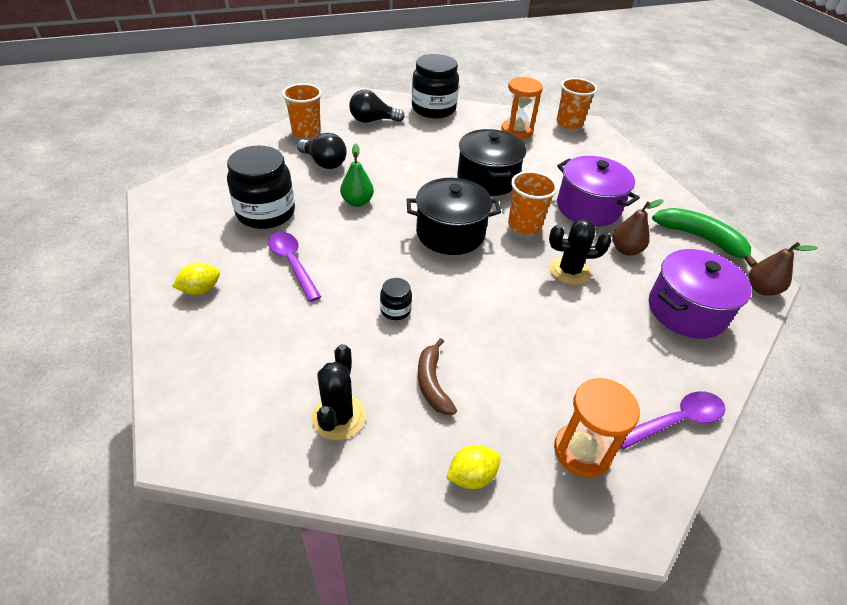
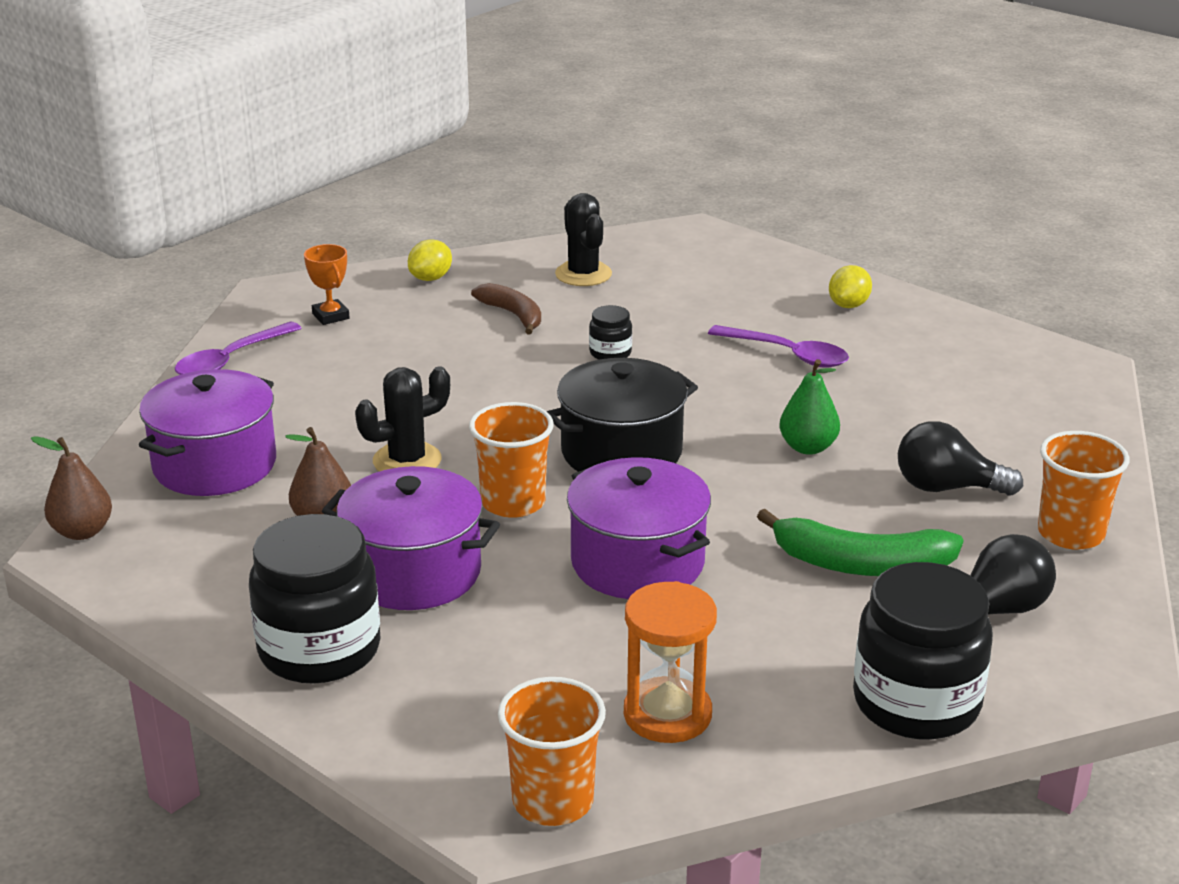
camera: 155 degrees right, 15 degrees down
(266, 213) = (909, 391): black jar -> black jar (319, 650)
(487, 179) = (637, 562): black pot -> purple pot
(582, 451) = (330, 316): orange hourglass -> orange trophy
(700, 238) = (183, 585): green banana -> green banana (861, 564)

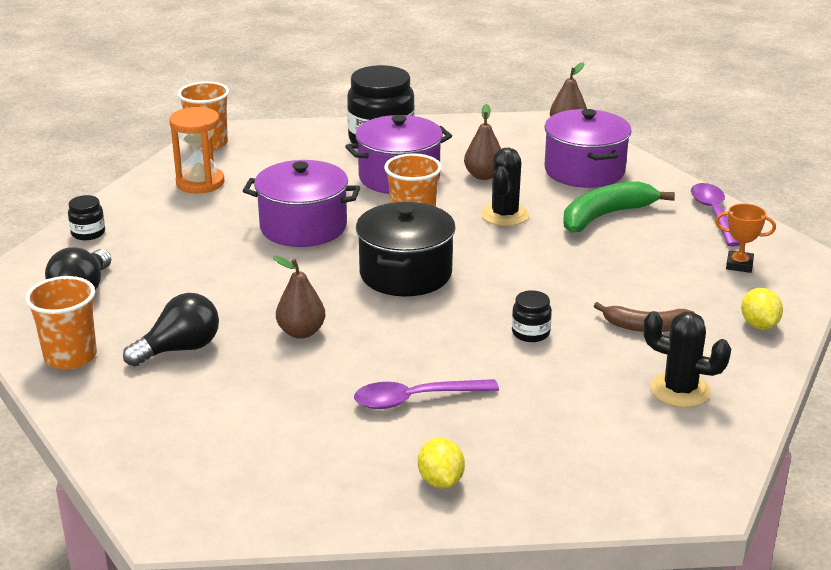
camera: 135 degrees right, 0 degrees up
(808, 447) = (301, 332): green pear -> brown pear
(861, 564) = (183, 279): green banana -> green banana (605, 216)
(916, 703) = (88, 233): black jar -> black jar, size x0.45

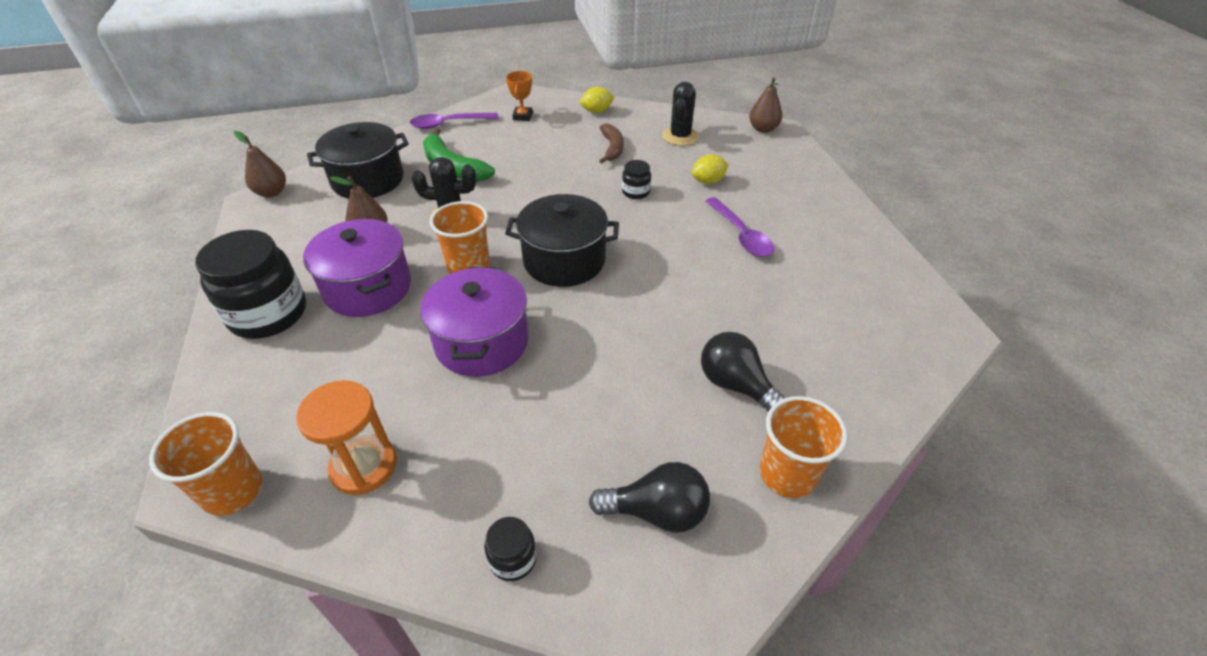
camera: 100 degrees left, 15 degrees up
(301, 332) = (677, 308): brown pear -> brown pear (763, 129)
(440, 481) = (821, 215): yellow lemon -> yellow lemon (708, 181)
(584, 171) = (368, 180): purple pot -> black pot

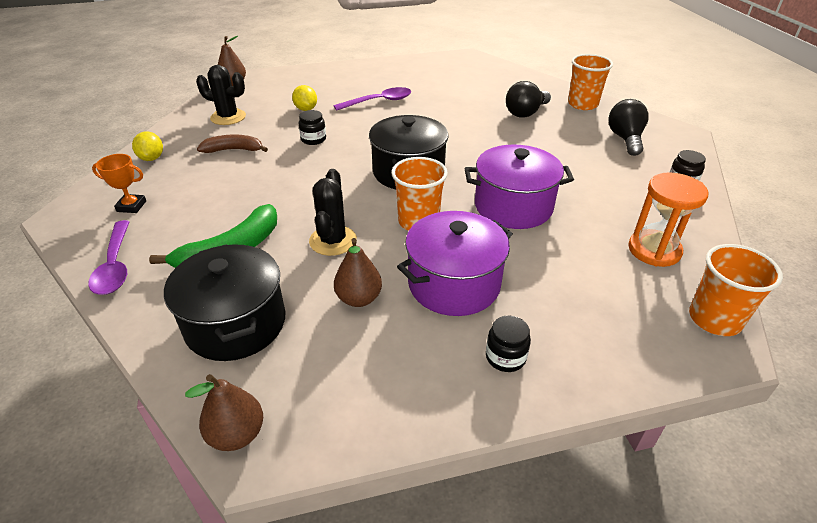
camera: 90 degrees left, 5 degrees down
(268, 314) = (505, 357): black jar -> black jar, size x0.45

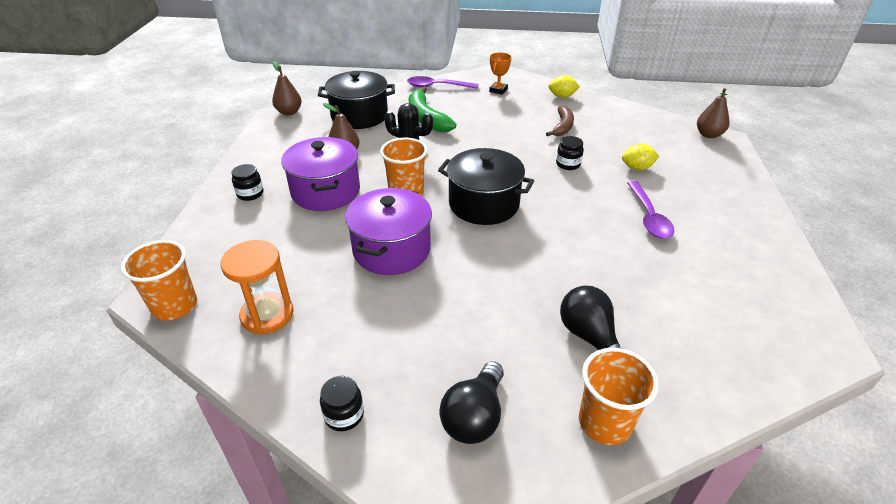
camera: 110 degrees right, 0 degrees up
(228, 117) = (627, 128): black cactus -> none
(625, 139) = (474, 416): black light bulb -> black light bulb turned 90 degrees clockwise

